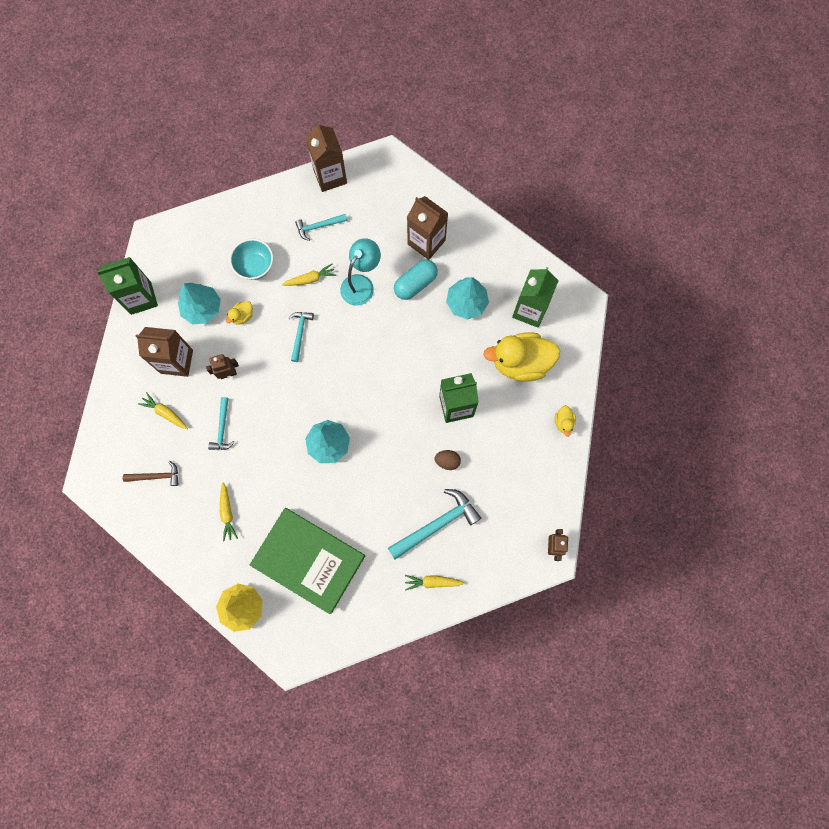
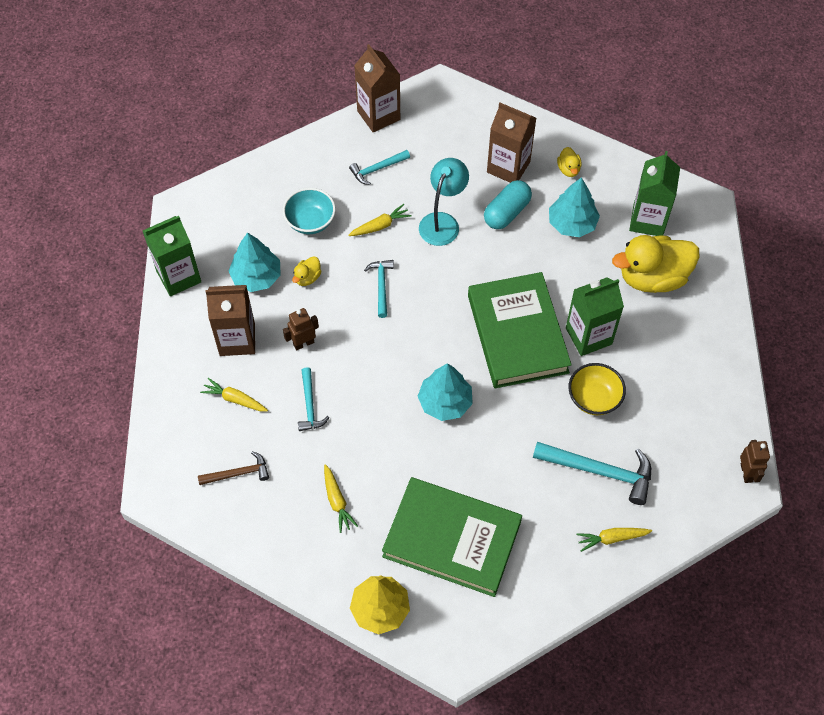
camera: 10 degrees left, 15 degrees down
(399, 394) = (517, 334): none -> green book
(437, 524) = (600, 471): turquoise hammer -> turquoise hammer turned 60 degrees clockwise
(447, 461) = (594, 398): brown egg -> yellow bowl
(563, 422) = (720, 334): yellow duck -> yellow duck (568, 169)

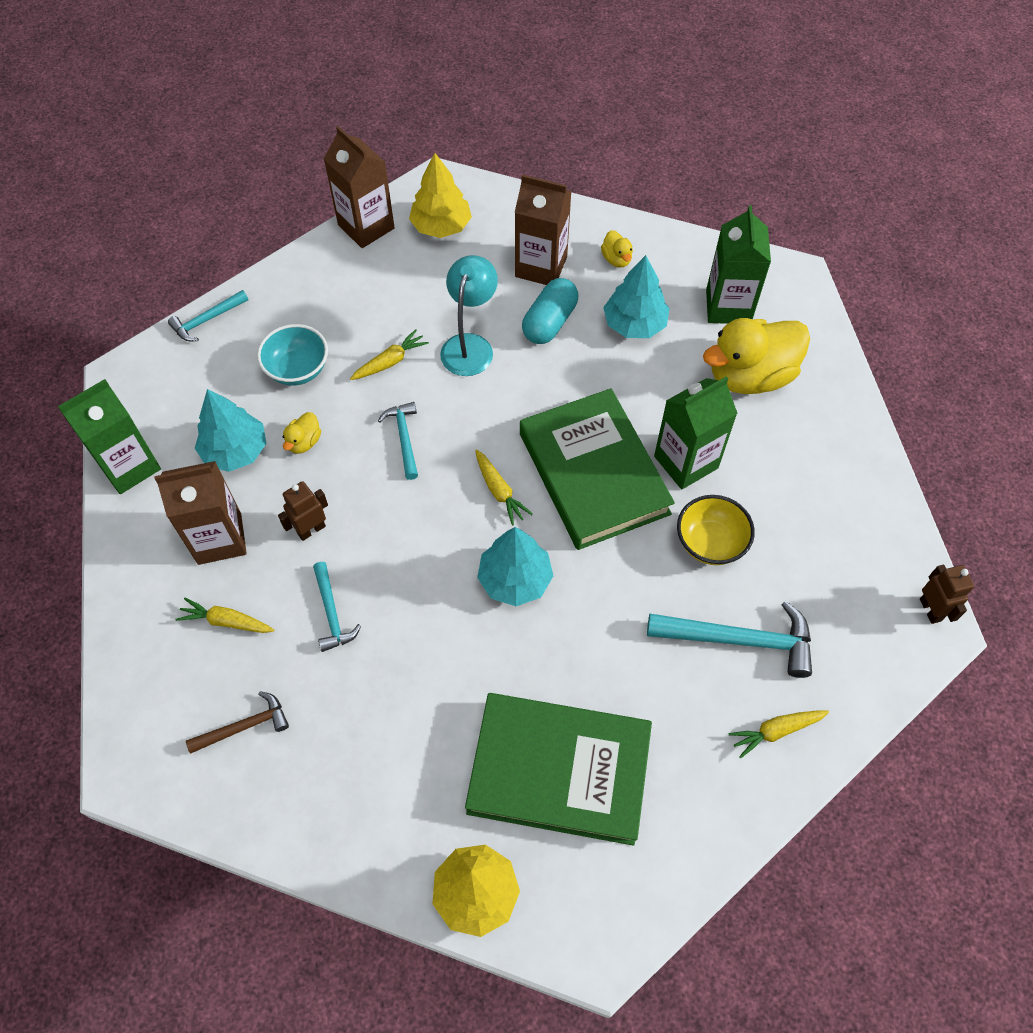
camera: 10 degrees left, 0 degrees up
(337, 501) = (389, 743): yellow carrot -> yellow carrot (499, 491)
(377, 169) = (375, 292): turquoise hammer -> turquoise hammer (207, 320)
(436, 123) = (441, 226): none -> yellow tree

